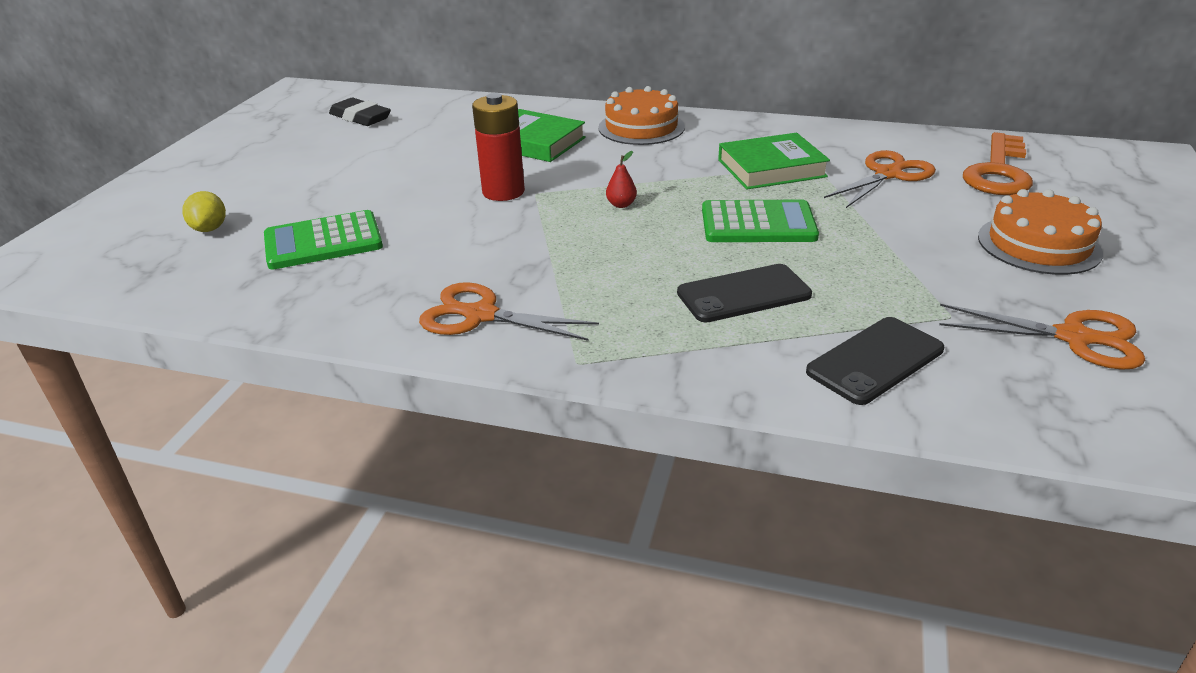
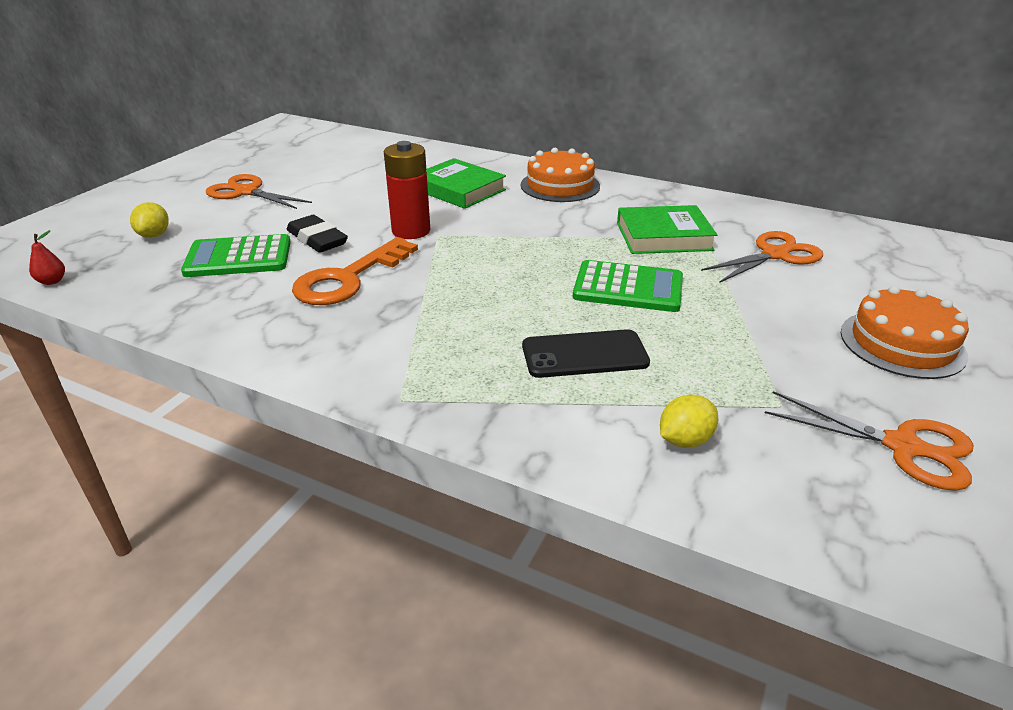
camera: 10 degrees right, 0 degrees up
(360, 117) = (323, 152): black eraser -> black eraser (317, 239)
(481, 315) = (337, 342): orange scissors -> orange scissors (246, 192)
(621, 205) = (509, 255): red pear -> red pear (52, 281)
(875, 360) = (685, 440): black phone -> yellow lemon
(998, 172) = (888, 265): orange key -> orange key (348, 279)

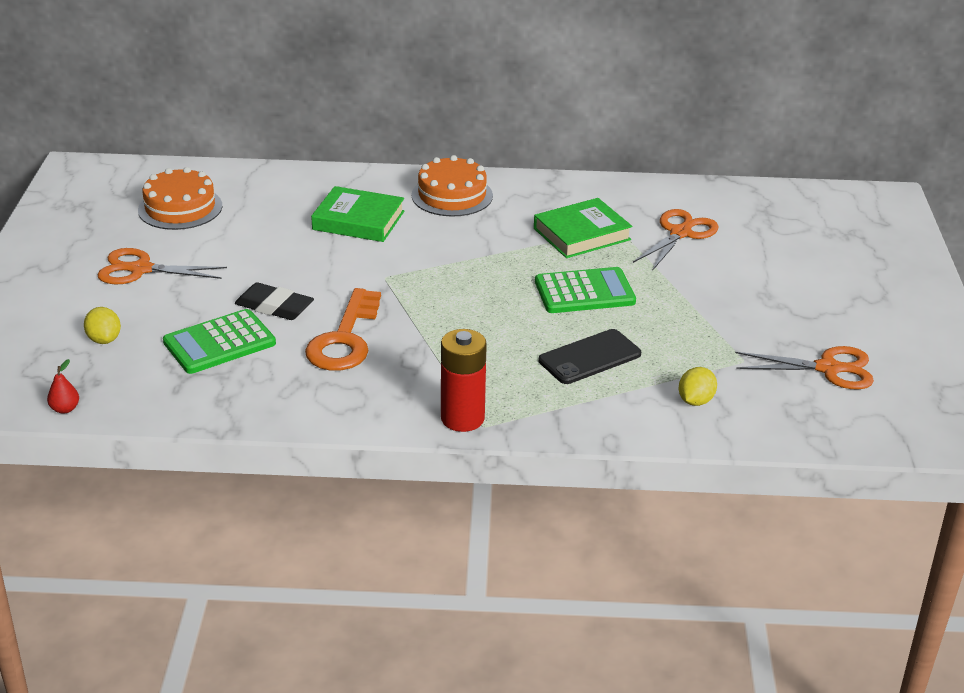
camera: 25 degrees left, 0 degrees up
(411, 231) = (355, 278): red battery -> red battery (462, 418)
(902, 343) = (802, 292): orange cake -> orange cake (180, 208)

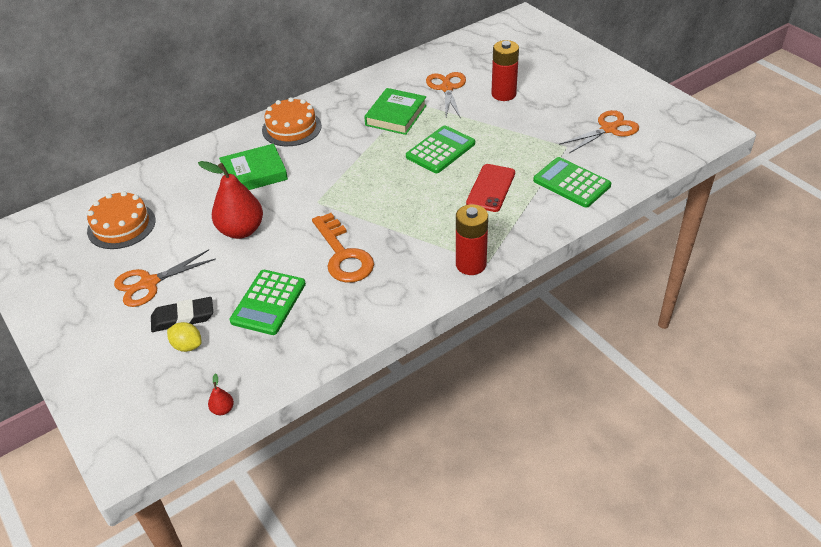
camera: 35 degrees left, 10 degrees up
(274, 307) = (273, 258): black eraser -> black eraser (183, 318)
(278, 266) = (241, 230): none -> red pear
(589, 357) = (491, 188): black phone -> red phone
(695, 401) = (571, 183): yellow lemon -> green calculator
(742, 270) = (503, 94): none -> red battery

